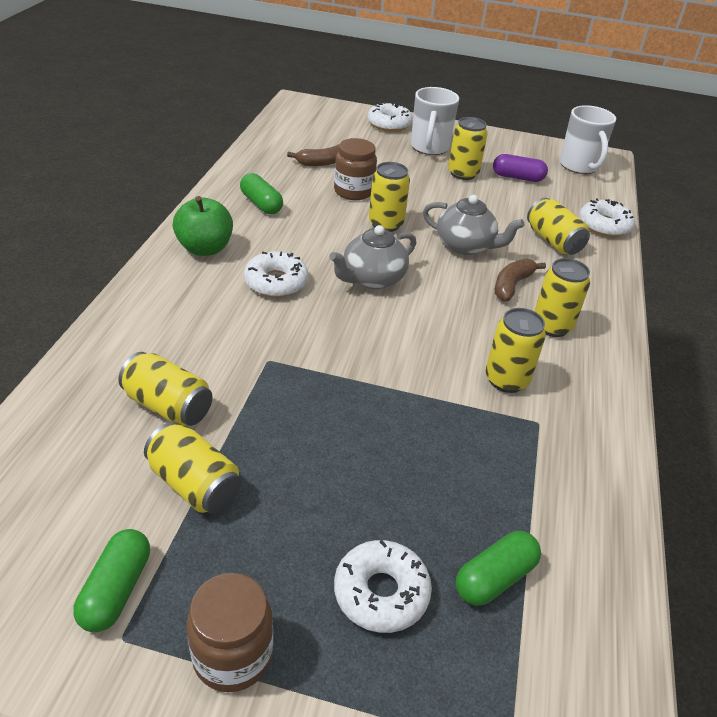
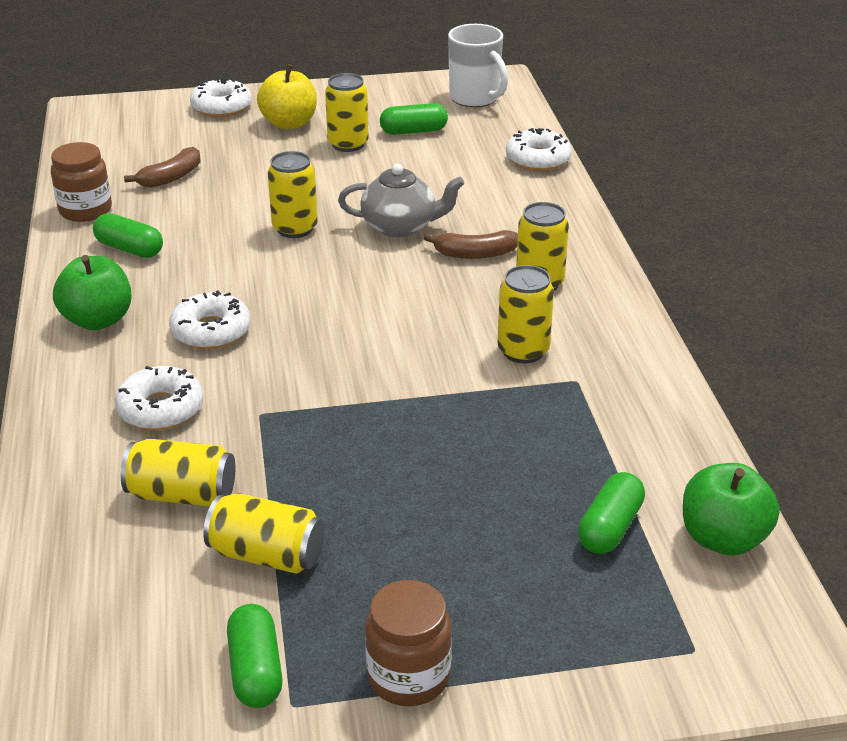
camera: 20 degrees left, 5 degrees down
(353, 191) = (232, 202): brown jar -> brown jar (85, 210)
(372, 279) = (318, 294): grey teapot -> none
(381, 593) = (514, 577): white donut -> white donut (160, 409)
(429, 147) = (289, 123): white mug -> yellow apple
(512, 285) = (475, 254): brown banana -> brown banana turned 105 degrees counterclockwise
(517, 177) = (413, 131): purple capsule -> green capsule
(553, 241) = (493, 193): yellow can -> none
(597, 635) = (723, 538): none -> green apple

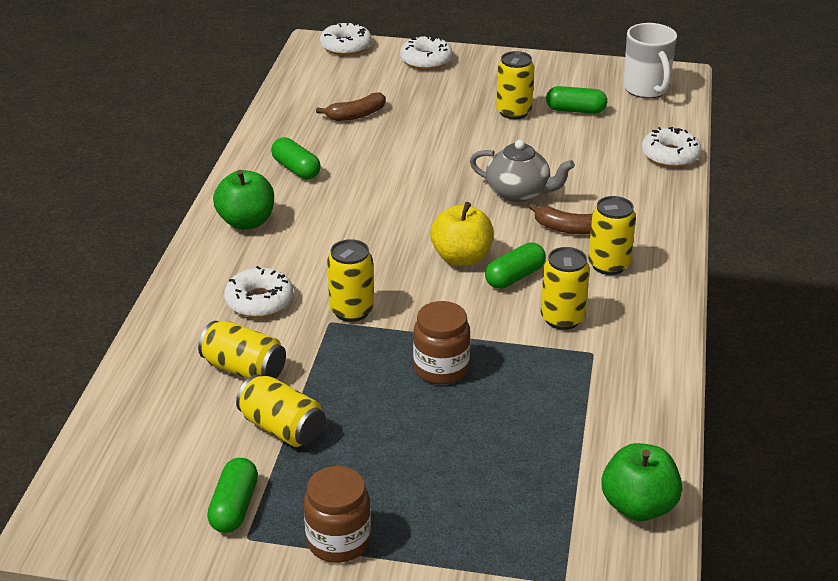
camera: 20 degrees right, 0 degrees up
(85, 210) = (278, 130): brown jar -> brown jar (441, 368)
(211, 331) = (325, 249): white donut -> white donut (346, 46)
(289, 123) = (474, 85): yellow apple -> yellow apple (461, 258)
(295, 228) = (432, 177): yellow can -> yellow can (351, 311)
(610, 527) = (551, 474): green capsule -> green capsule (514, 277)

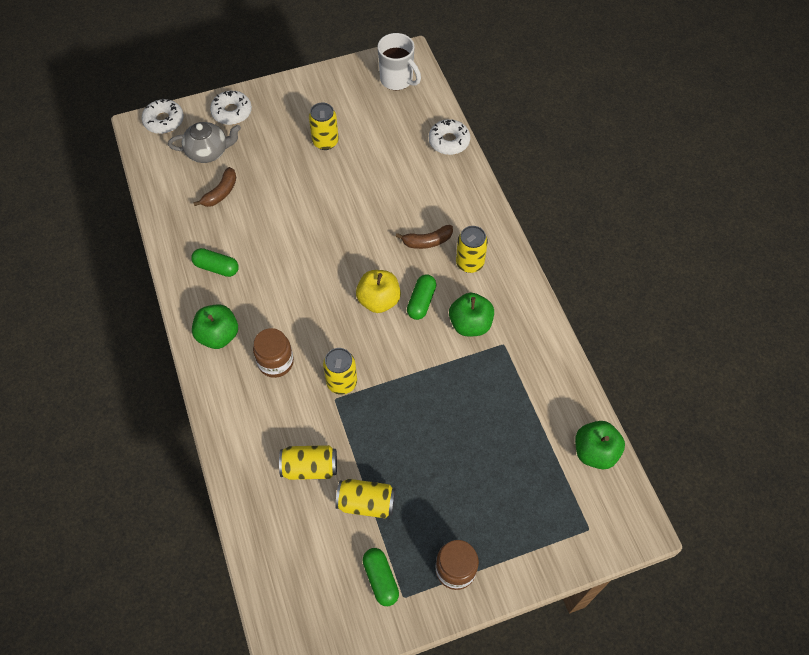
camera: 30 degrees left, 25 degrees up
(259, 301) = (278, 404): white donut -> none
(441, 368) = (426, 403): brown jar -> brown jar (276, 362)
(519, 193) = (377, 221): grey teapot -> grey teapot (208, 152)
(562, 318) = (470, 324): yellow can -> green apple
(575, 110) = (364, 122): green capsule -> none

